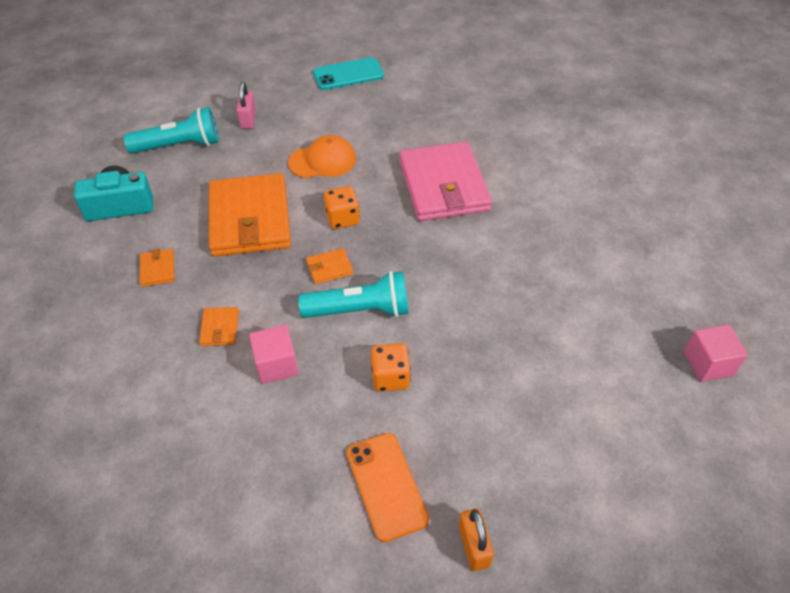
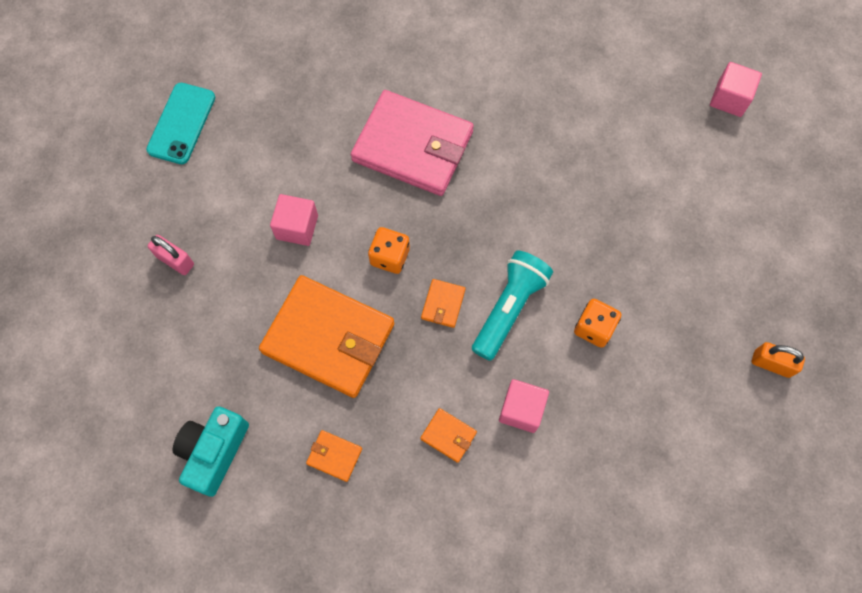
camera: 55 degrees left, 20 degrees up
(180, 145) = (163, 349): turquoise flashlight -> none
(322, 161) = (297, 227): orange cap -> pink cube
(386, 486) = (688, 393): orange phone -> none

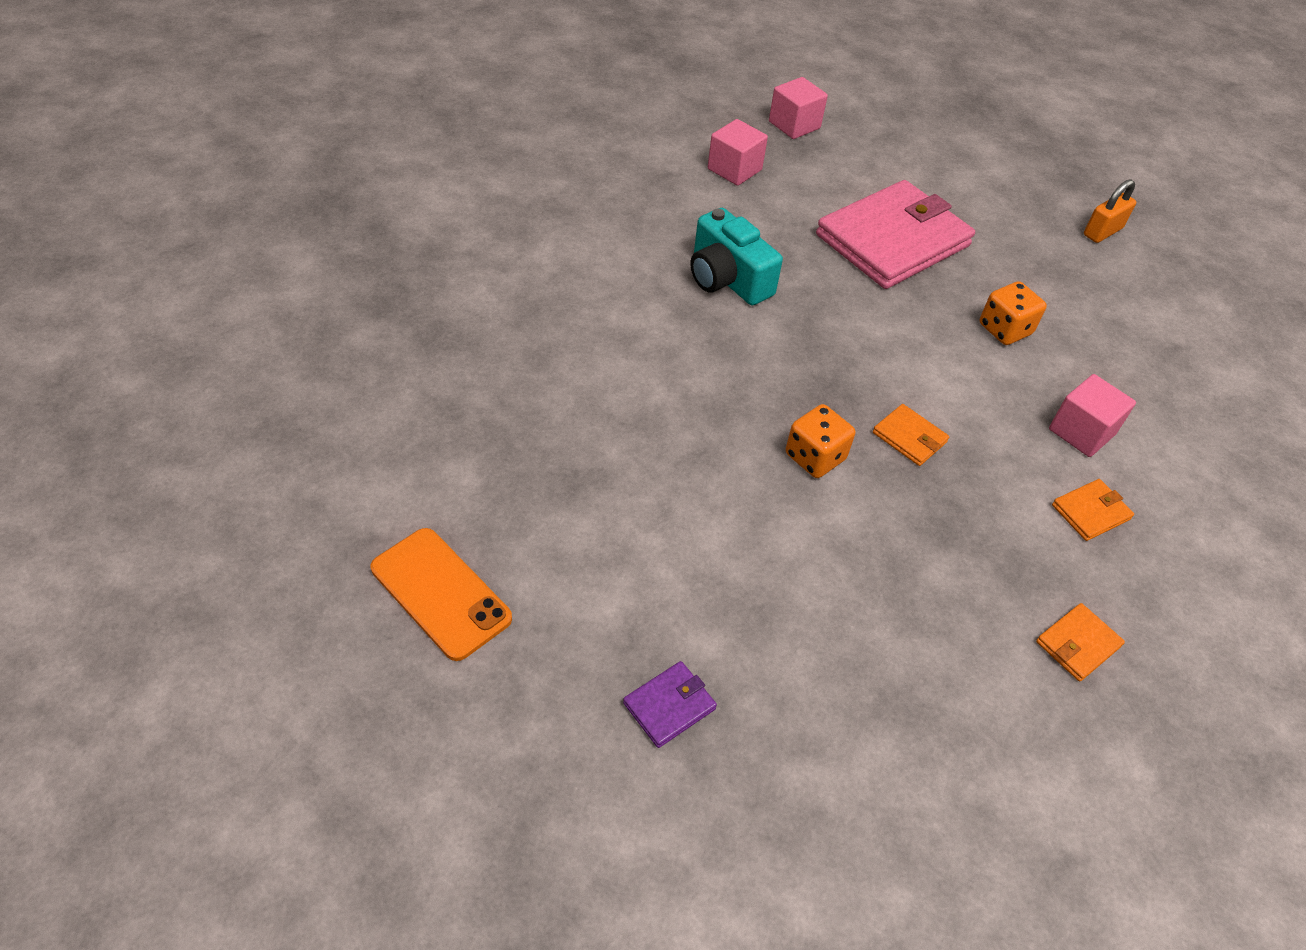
camera: 65 degrees left, 20 degrees down
(175, 260) = (669, 706): pink padlock -> purple wallet
(182, 123) = (441, 593): turquoise phone -> orange phone
(214, 452) = (1018, 795): turquoise camera -> turquoise camera (727, 279)
(297, 227) = (710, 532): pink cube -> pink cube (734, 169)
(328, 338) = (899, 573): orange wallet -> none
(412, 146) = (673, 367): pink wallet -> pink wallet (893, 240)
(509, 308) = (945, 383): turquoise flashlight -> none

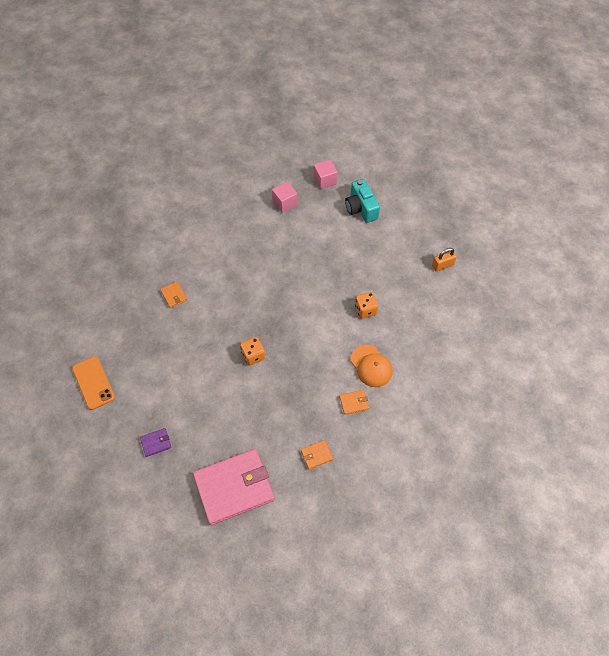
camera: 20 degrees right, 10 degrees up
(727, 279) = (255, 263): turquoise camera -> turquoise camera (361, 208)
(893, 240) = (339, 254): pink wallet -> pink wallet (234, 487)
(909, 437) = (296, 354): orange wallet -> orange wallet (174, 295)
(1081, 432) = (371, 366): pink cube -> orange cap

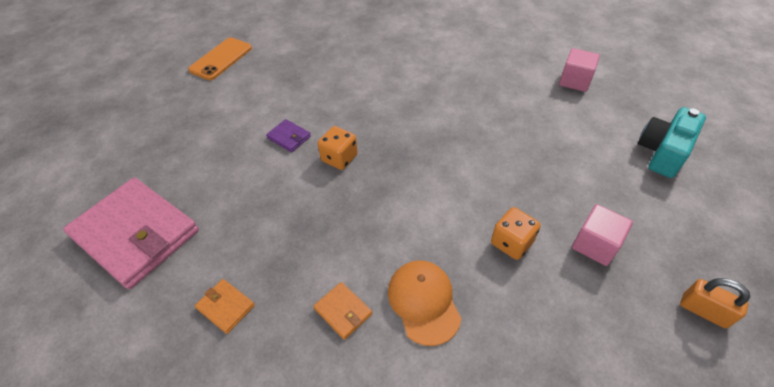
camera: 60 degrees right, 10 degrees down
(156, 443) = (171, 134): purple wallet -> purple wallet (289, 137)
(174, 295) = (365, 60): orange wallet -> none
(325, 180) = (653, 98): pink cube -> pink cube (595, 245)
(371, 366) = (423, 302): orange cap -> orange cap turned 135 degrees clockwise

